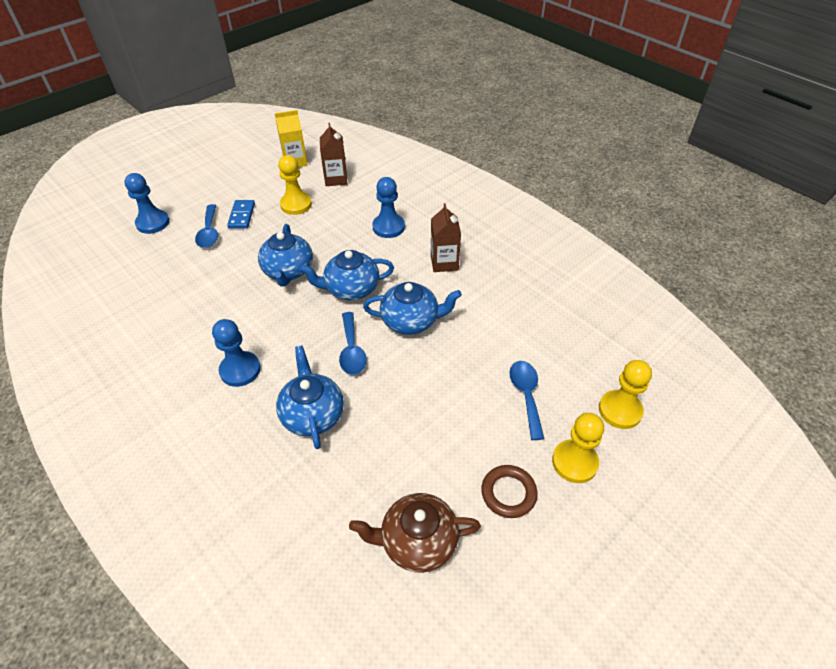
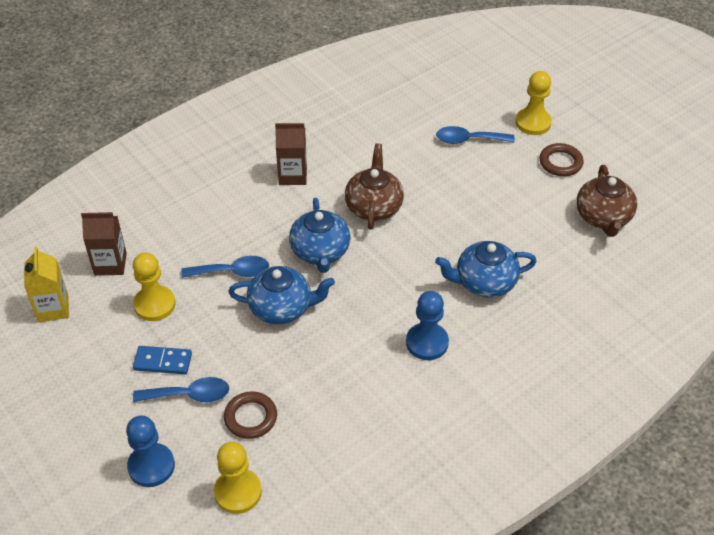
camera: 85 degrees left, 0 degrees up
(182, 265) = (250, 417): none -> brown ring
(352, 350) = (408, 253): blue spoon -> blue spoon (232, 272)
(388, 227) = (222, 217): blue pawn -> none
(411, 321) = (373, 207): blue teapot -> brown teapot
(620, 410) = (485, 89): yellow pawn -> yellow pawn (238, 492)

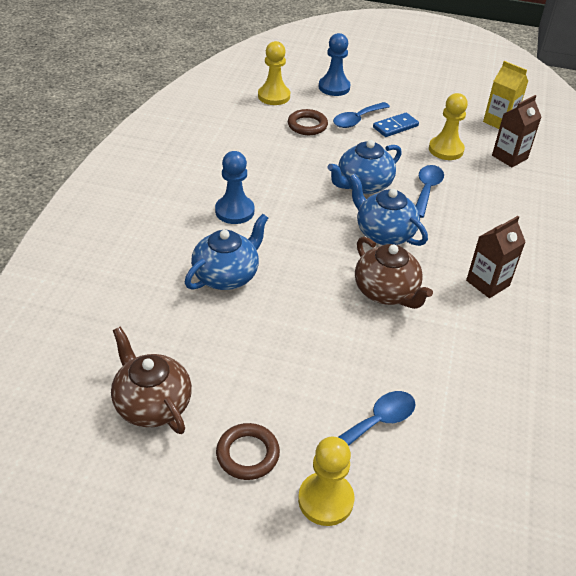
camera: 140 degrees right, 5 degrees down
(232, 272) = (427, 190): blue spoon -> blue spoon turned 150 degrees clockwise

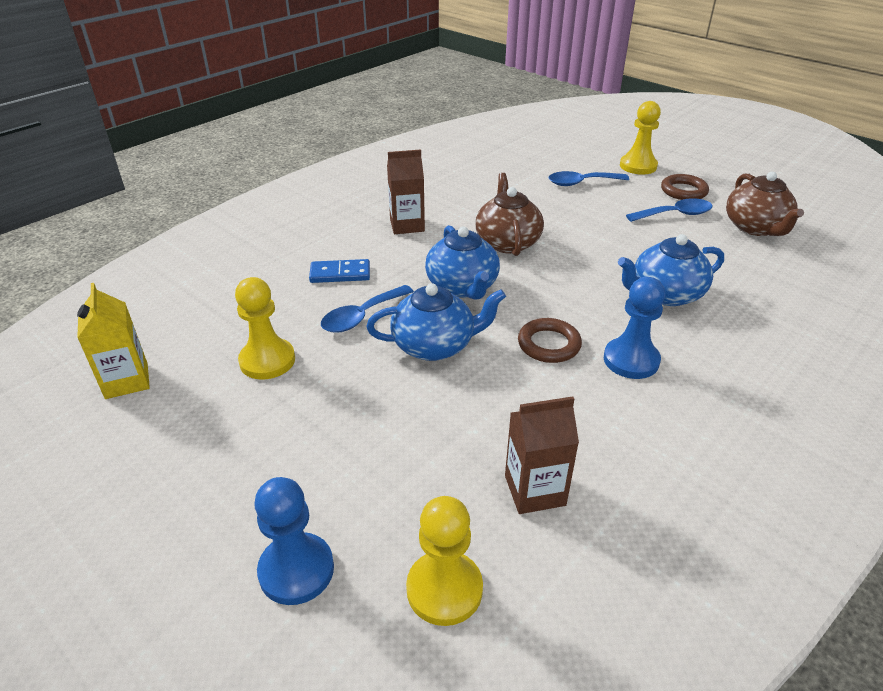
camera: 150 degrees left, 5 degrees down
(307, 125) = (433, 478): brown ring -> brown ring (549, 344)
(357, 120) = (336, 461): blue spoon -> blue spoon (675, 214)
(395, 127) = (290, 424): blue domino -> blue domino (340, 274)
(509, 157) = (202, 325): brown carton -> brown carton (535, 490)

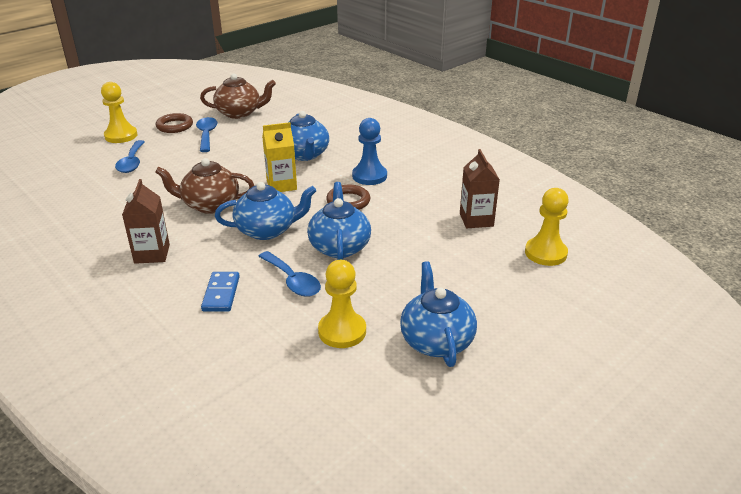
camera: 85 degrees left, 5 degrees down
(126, 381) = (356, 422): yellow carton -> yellow carton (281, 185)
(236, 441) = (436, 340): none -> blue teapot
(296, 570) = (543, 305): blue pawn -> none

